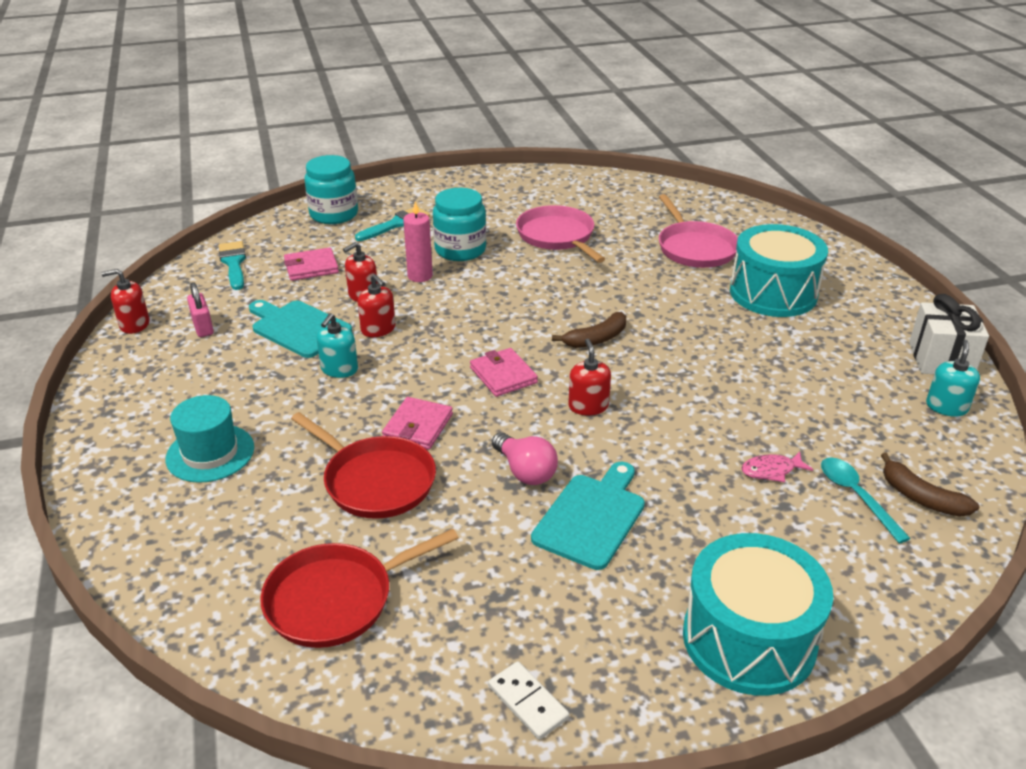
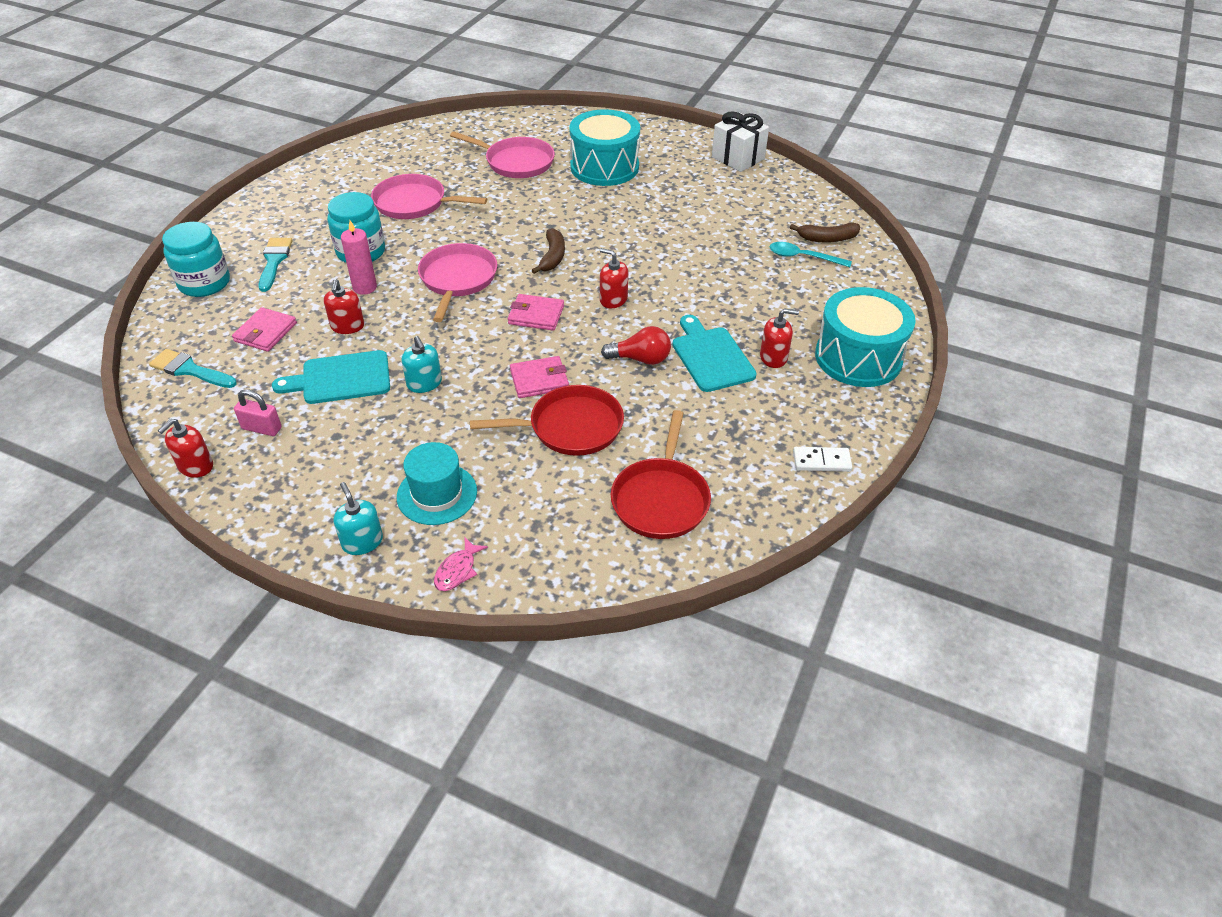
camera: 50 degrees left, 10 degrees up
(378, 329) = (402, 341): red soap dispenser -> red soap dispenser (773, 357)
(418, 426) = (539, 380): pink wallet -> pink wallet turned 75 degrees counterclockwise
(492, 310) = (457, 279): none -> pink pan
(525, 471) = (640, 359): pink light bulb -> red light bulb
(771, 471) = (751, 271): pink fish -> pink fish (457, 570)
(946, 407) = (775, 183): turquoise soap dispenser -> turquoise soap dispenser (362, 542)

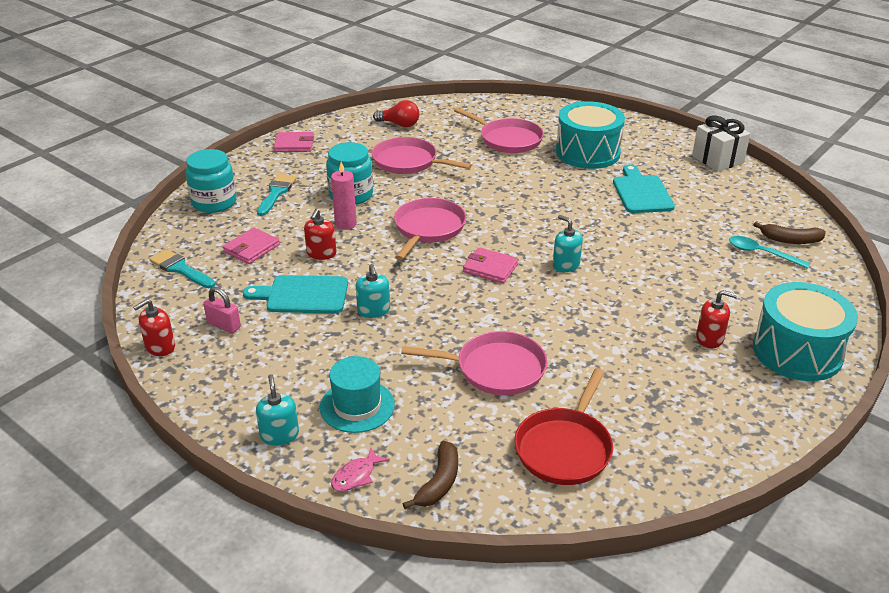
camera: 15 degrees right, 10 degrees down
(539, 380) = (478, 323): pink wallet -> pink wallet (294, 144)
(552, 257) = (519, 221): brown banana -> brown banana (439, 482)
(571, 427) = (496, 369): red pan -> pink pan
(613, 299) = (566, 265): red soap dispenser -> turquoise soap dispenser
(640, 359) = (578, 320): red light bulb -> red light bulb (399, 124)
(711, 357) = (647, 328): turquoise cutting board -> turquoise cutting board (641, 192)
(821, 461) = (736, 441): white domino -> none

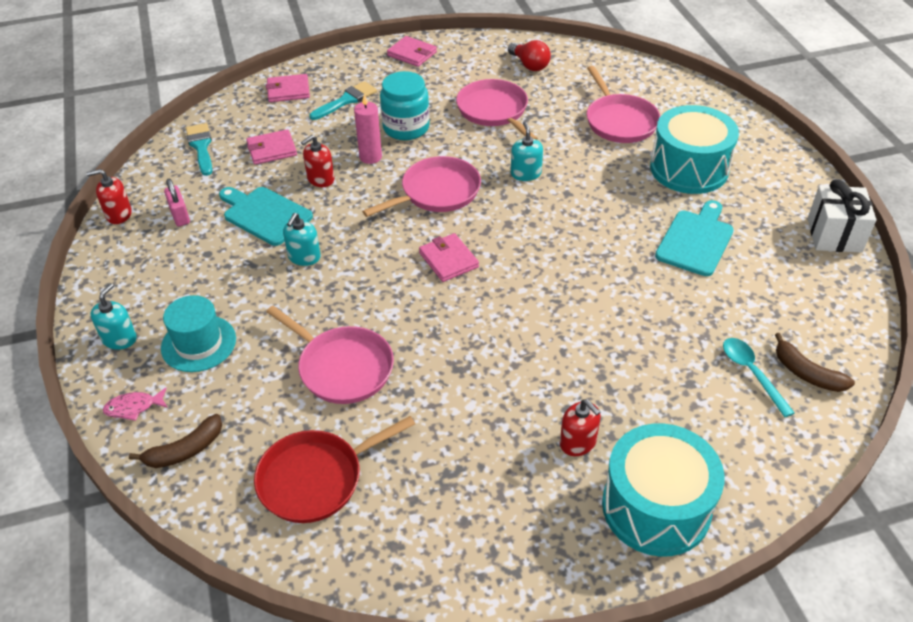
camera: 35 degrees right, 10 degrees up
(214, 202) = (288, 91): turquoise jar -> pink wallet
(566, 265) = (523, 289): turquoise soap dispenser -> turquoise soap dispenser (526, 173)

